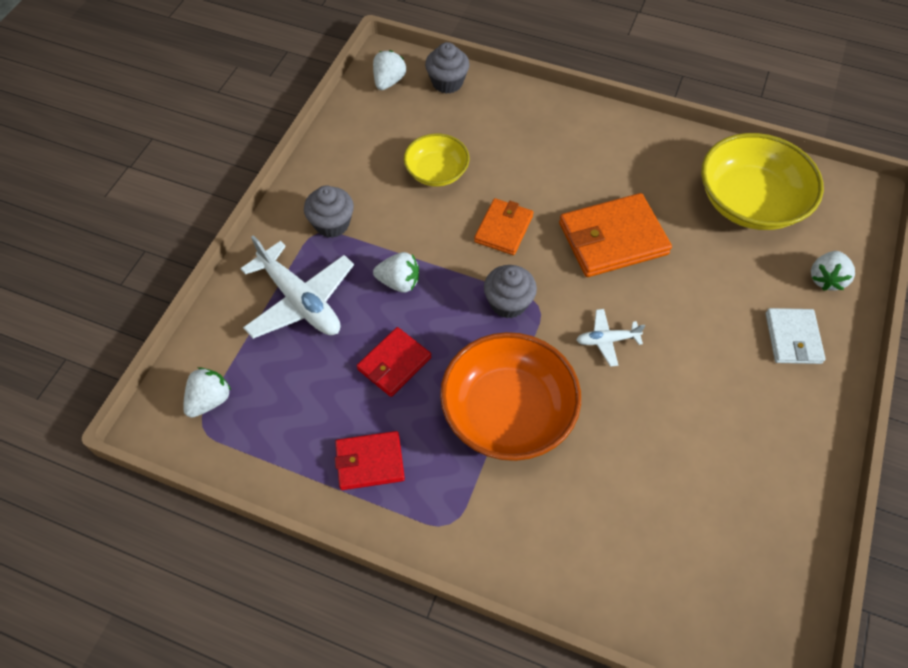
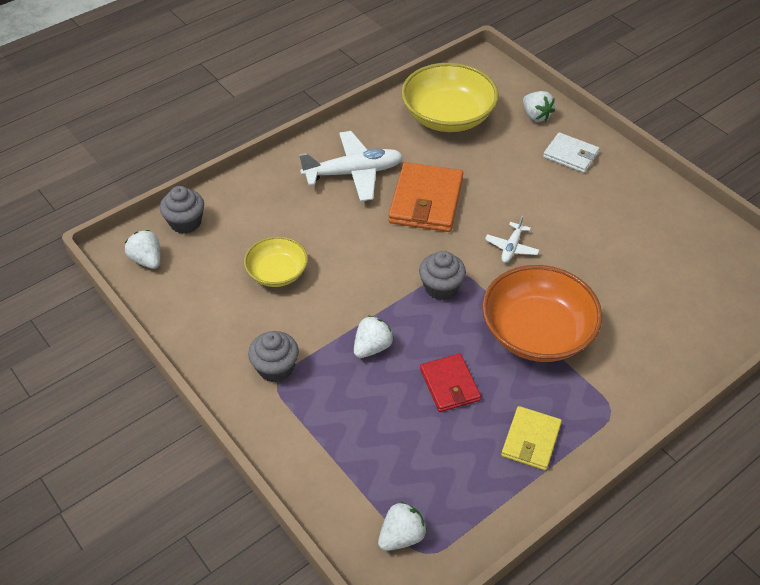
camera: 60 degrees left, 10 degrees down
(210, 400) = (401, 536): white strawberry -> white strawberry turned 75 degrees clockwise
(300, 301) = (342, 425): white plane -> white plane (354, 173)
(370, 462) = (531, 440): red wallet -> yellow wallet
(503, 229) = (369, 258): orange wallet -> none

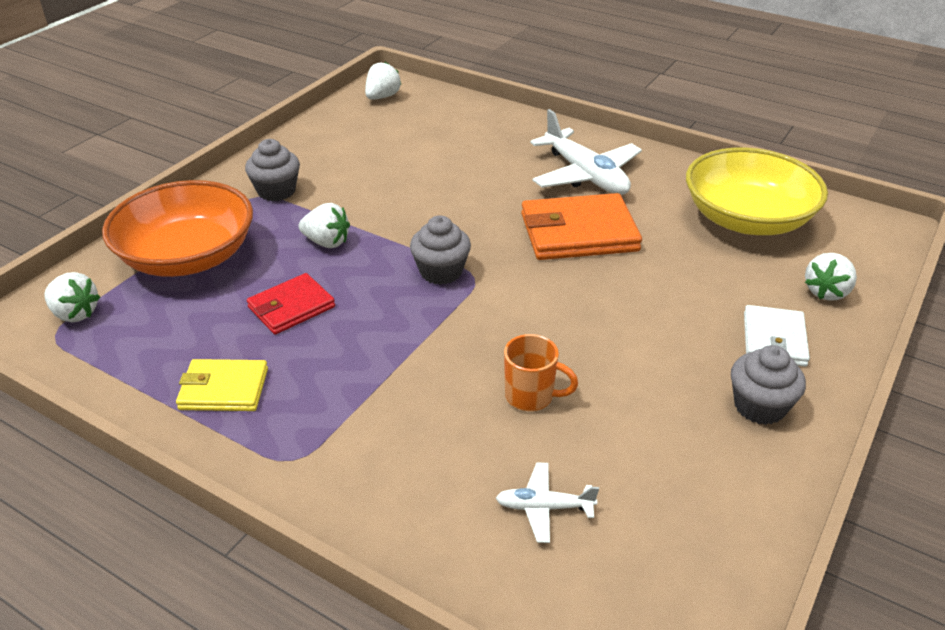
camera: 70 degrees right, 10 degrees down
(185, 222) = (441, 102): grey cupcake -> grey cupcake (759, 406)
(277, 273) = (404, 163): yellow bowl -> none
(511, 248) = (544, 315): white plane -> white plane (543, 507)
(537, 332) = (404, 364): orange bowl -> orange bowl (188, 257)
(587, 278) = (531, 396): none -> orange mug

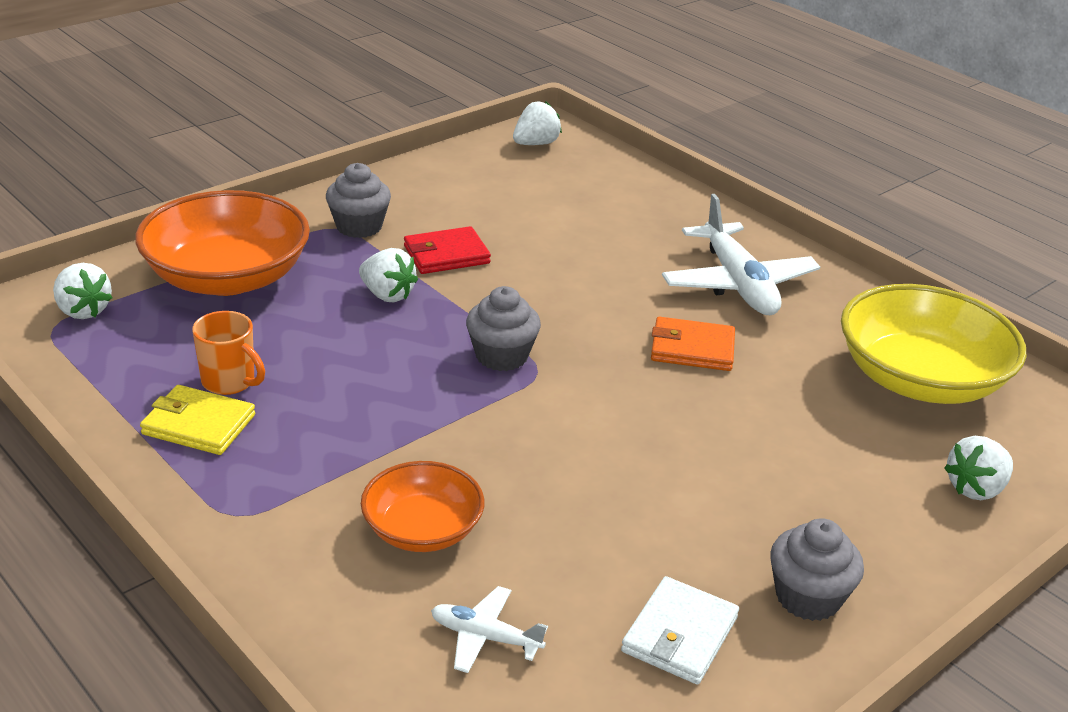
camera: 15 degrees right, 5 degrees down
(291, 307) = (313, 356): red wallet -> red wallet (446, 255)
(451, 431) = (422, 529): none -> orange bowl
(531, 396) = (534, 516): orange mug -> orange mug (230, 382)
(579, 232) = (692, 348): orange wallet -> orange wallet, size x0.60
(774, 339) = (872, 527): white wallet -> white wallet (679, 634)

